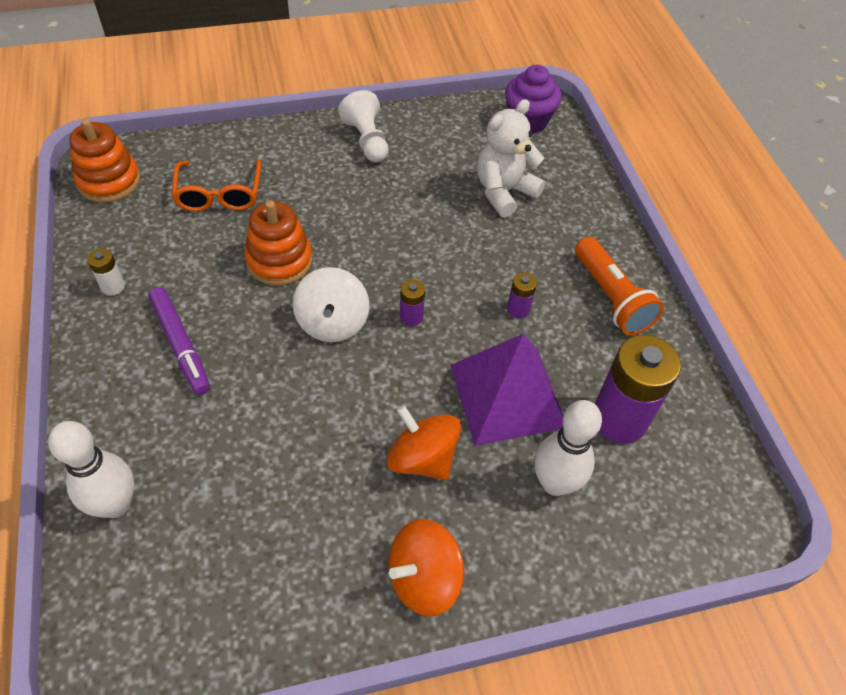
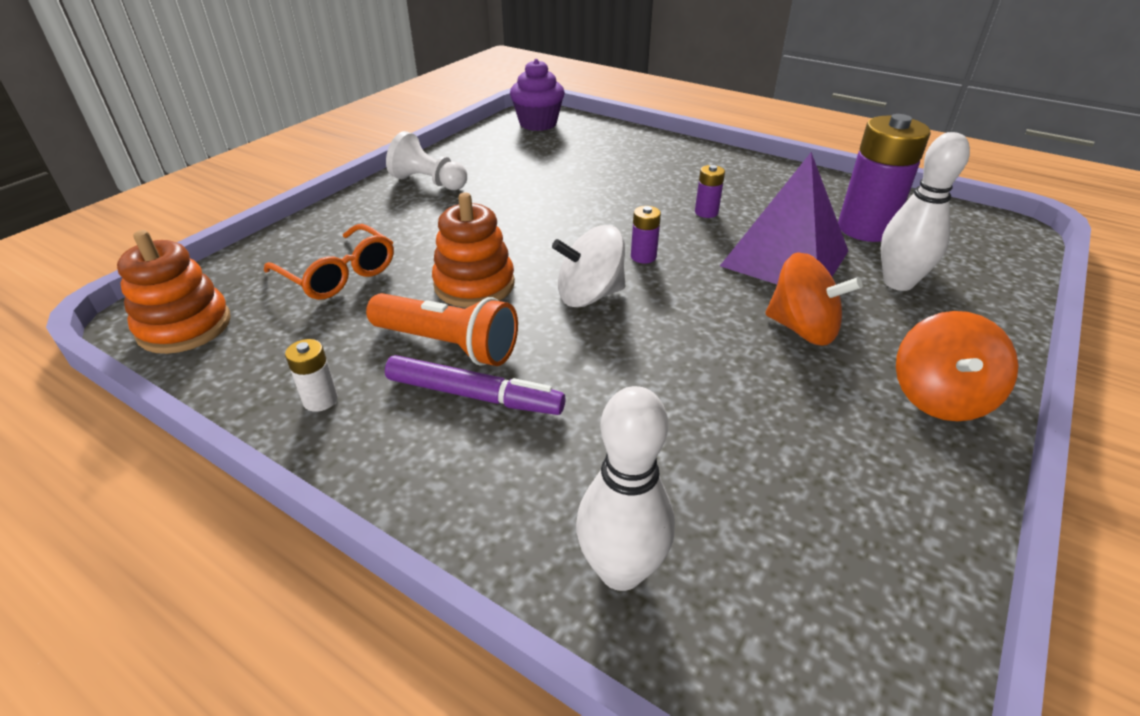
camera: 40 degrees left, 15 degrees down
(332, 322) = (589, 295): white spinning top -> white spinning top turned 120 degrees clockwise
(422, 458) = (802, 329): orange spinning top -> orange spinning top turned 150 degrees counterclockwise
(504, 192) = (586, 162): white teddy bear -> none
(611, 298) = (748, 177): orange flashlight -> orange flashlight (448, 345)

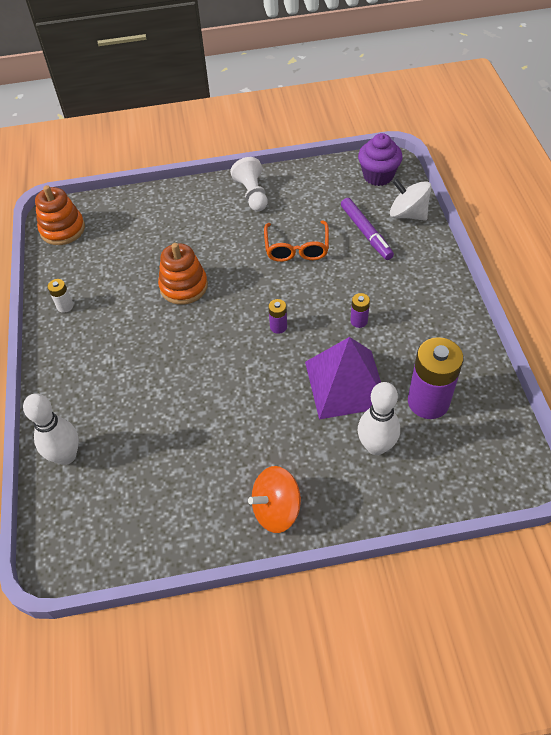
camera: 50 degrees right, 15 degrees up
(339, 274) = (141, 238): orange glasses -> orange glasses (296, 248)
(448, 345) = (133, 314): orange flashlight -> none
(474, 395) = (112, 347): purple marker -> purple marker (366, 233)
(589, 295) = (220, 331): white spinning top -> white spinning top (408, 214)
(802, 329) = (280, 428): orange spinning top -> none

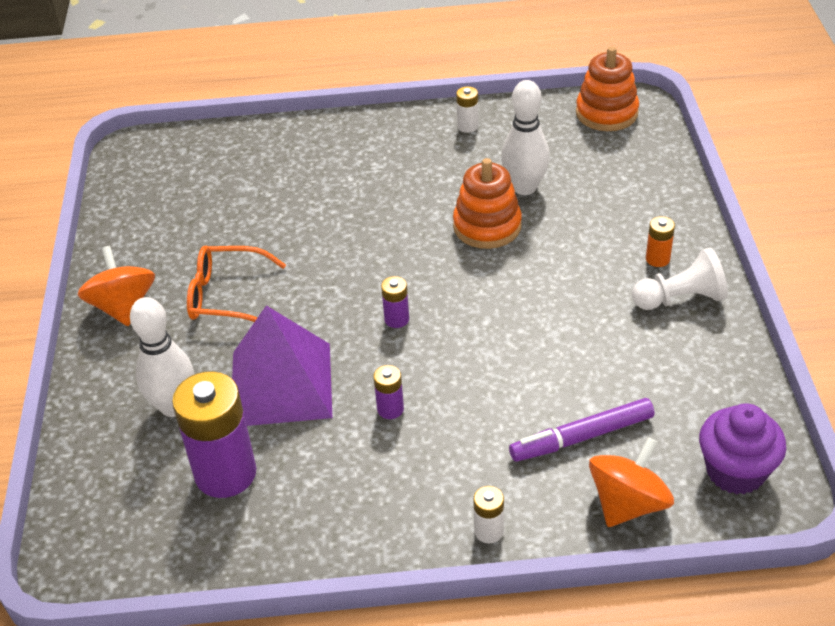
camera: 95 degrees right, 10 degrees down
(66, 456) = (250, 144): white bowling pin -> white bowling pin (524, 187)
(217, 204) = (657, 259): none -> orange battery
(296, 248) = (551, 346): orange glasses -> orange glasses (226, 296)
(408, 214) = (628, 503): white spinning top -> orange spinning top
(440, 268) = (489, 531): none -> white battery

